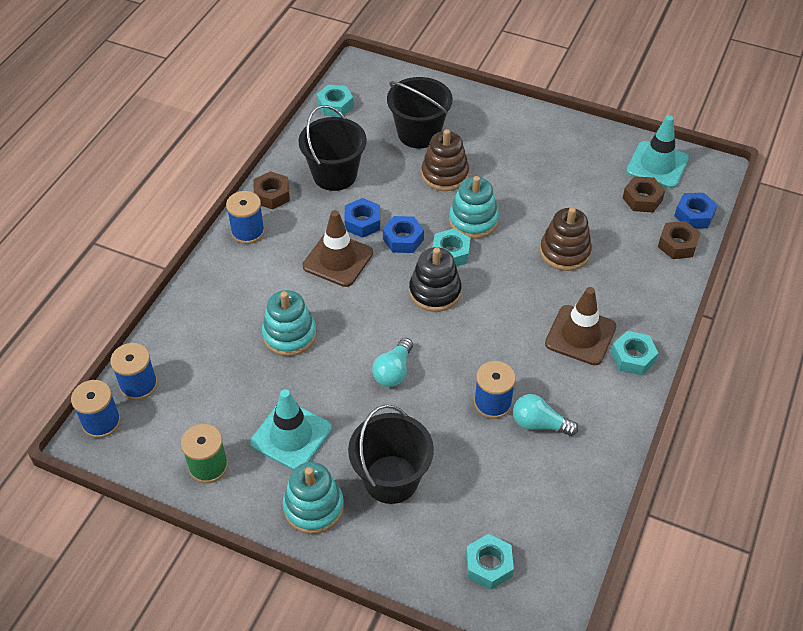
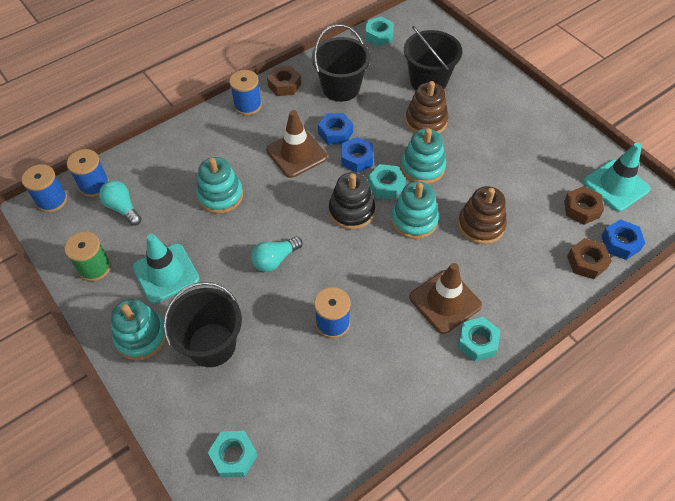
camera: 30 degrees right, 5 degrees up
(500, 274) = (414, 220): none -> turquoise stacking toy
(539, 424) = (358, 359): turquoise light bulb -> turquoise light bulb (122, 208)

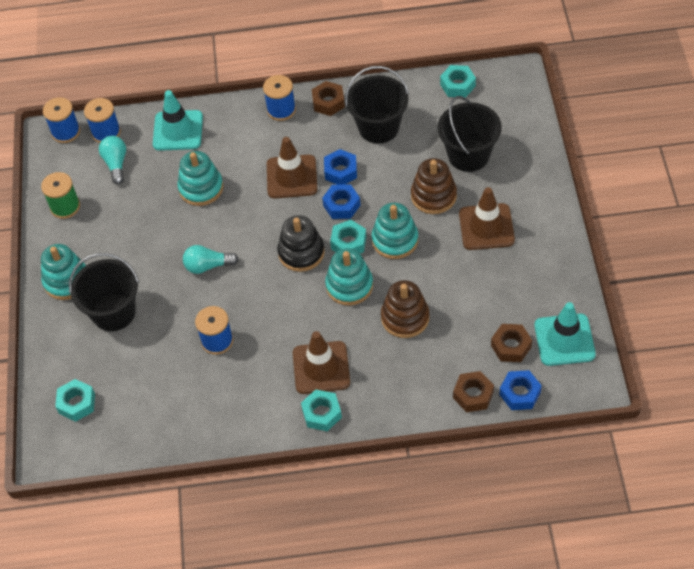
camera: 35 degrees right, 0 degrees up
(166, 273) = (115, 237): turquoise traffic cone -> turquoise traffic cone (178, 131)
(485, 127) = (486, 227): none -> brown traffic cone

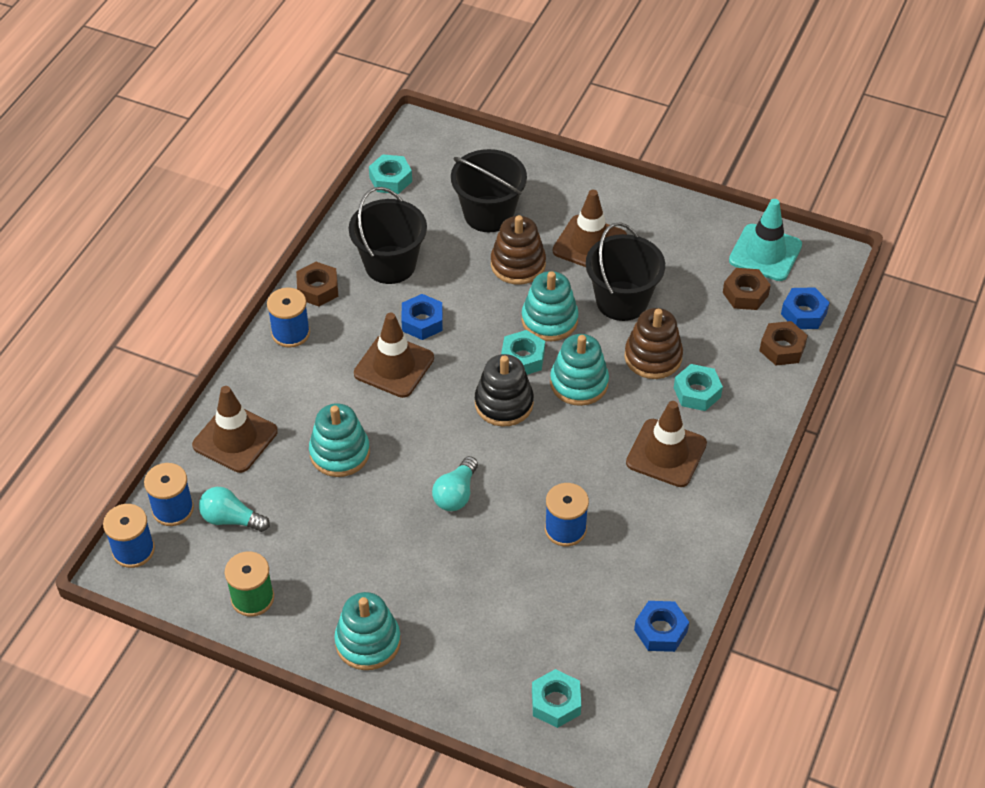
camera: 65 degrees left, 5 degrees down
(114, 312) = (452, 612): black bucket -> black bucket (622, 301)
(178, 131) = (235, 438): turquoise traffic cone -> brown traffic cone
(321, 413) = (723, 478): turquoise nut -> turquoise nut (697, 392)
(341, 205) = (468, 342): blue nut -> blue nut (660, 631)

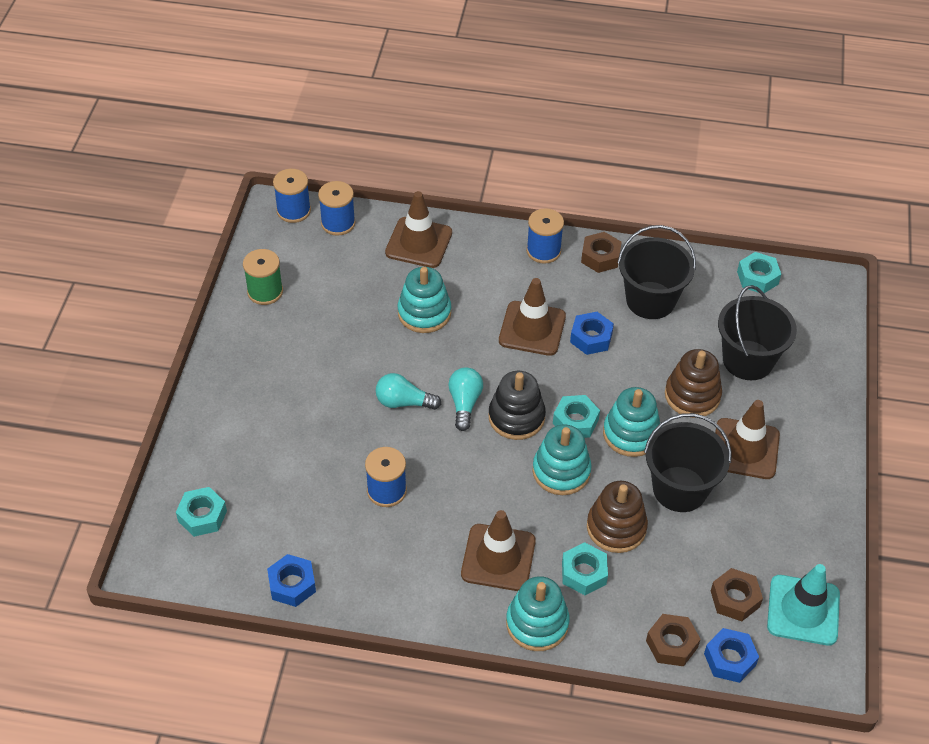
camera: 75 degrees right, 0 degrees up
(231, 519) = (337, 260): turquoise light bulb -> turquoise light bulb (464, 403)
(368, 642) = (238, 374): turquoise stacking toy -> turquoise stacking toy (537, 623)

